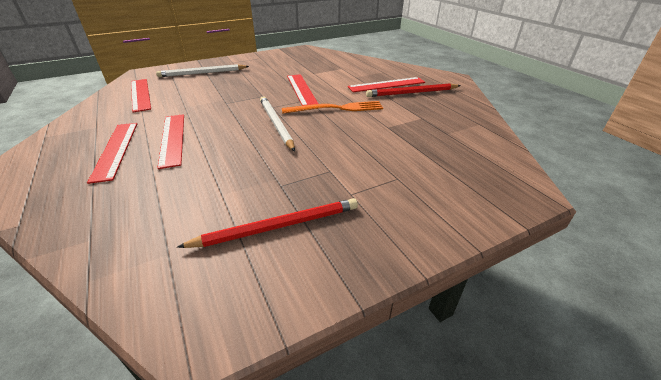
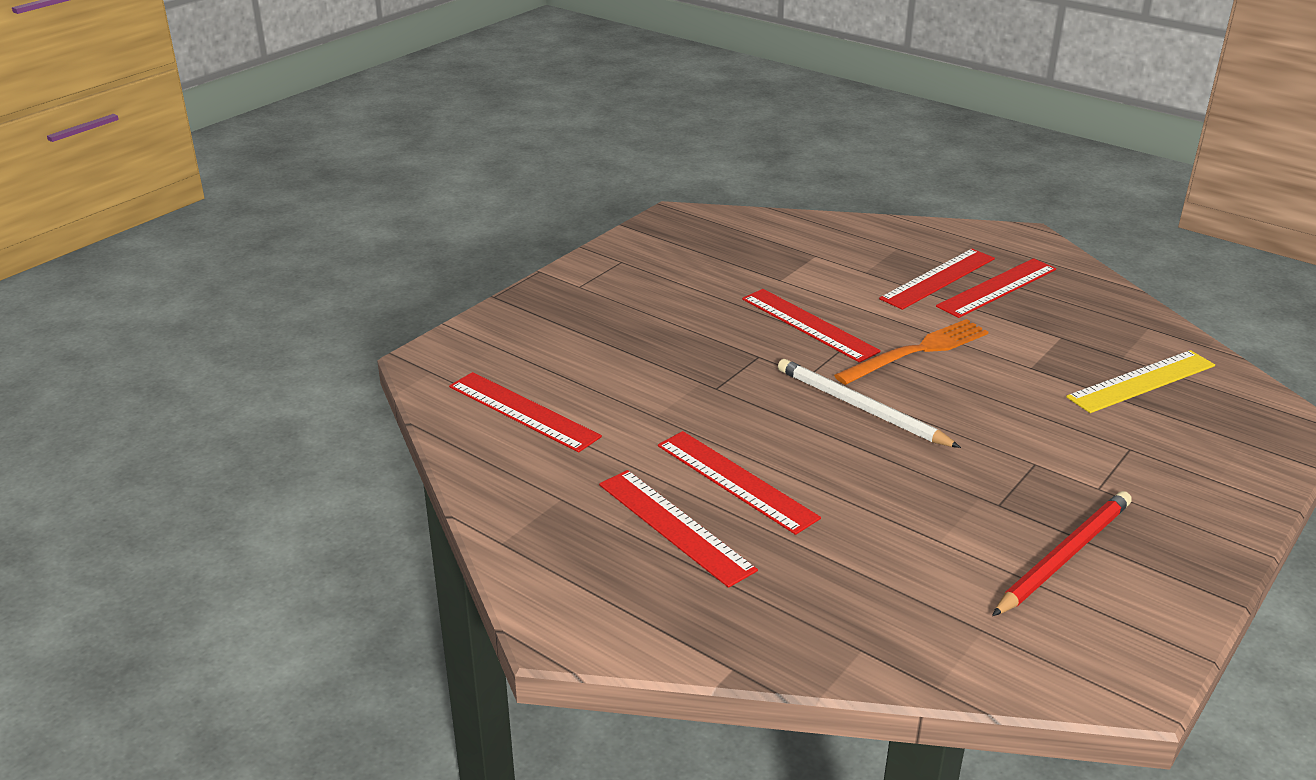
camera: 25 degrees left, 5 degrees down
(203, 73) = (564, 329): white pencil -> none
(412, 93) = (997, 288): red pencil -> red ruler
(445, 147) = (1141, 381): none -> yellow ruler

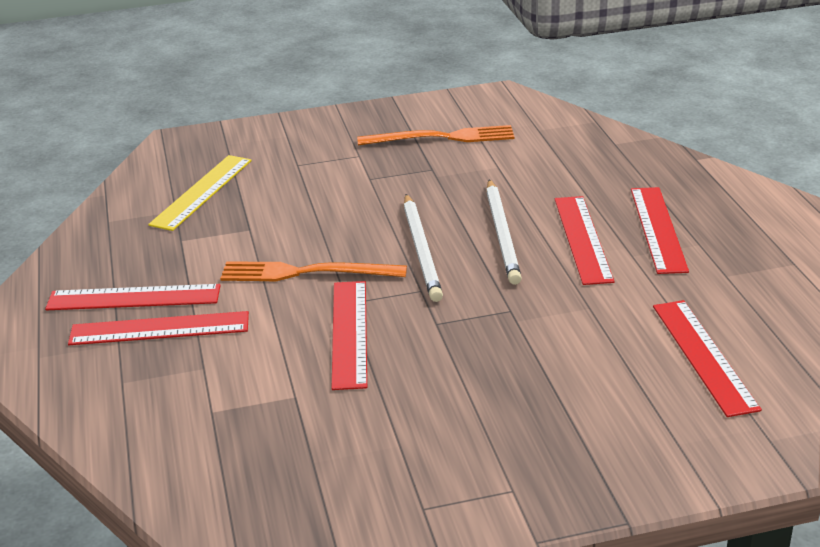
camera: 140 degrees left, 0 degrees up
(816, 454) = (502, 234): none -> white pencil
(1063, 556) = (442, 137): red pencil -> orange fork
(1141, 381) = (202, 192): yellow ruler -> yellow ruler turned 75 degrees counterclockwise

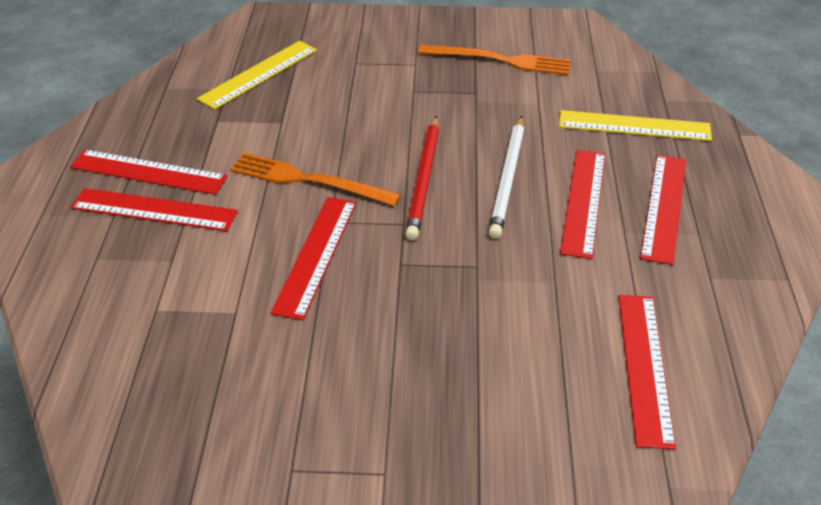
camera: 15 degrees right, 10 degrees up
(421, 250) = (424, 179): white pencil -> red pencil
(598, 169) = (634, 126): none -> yellow ruler

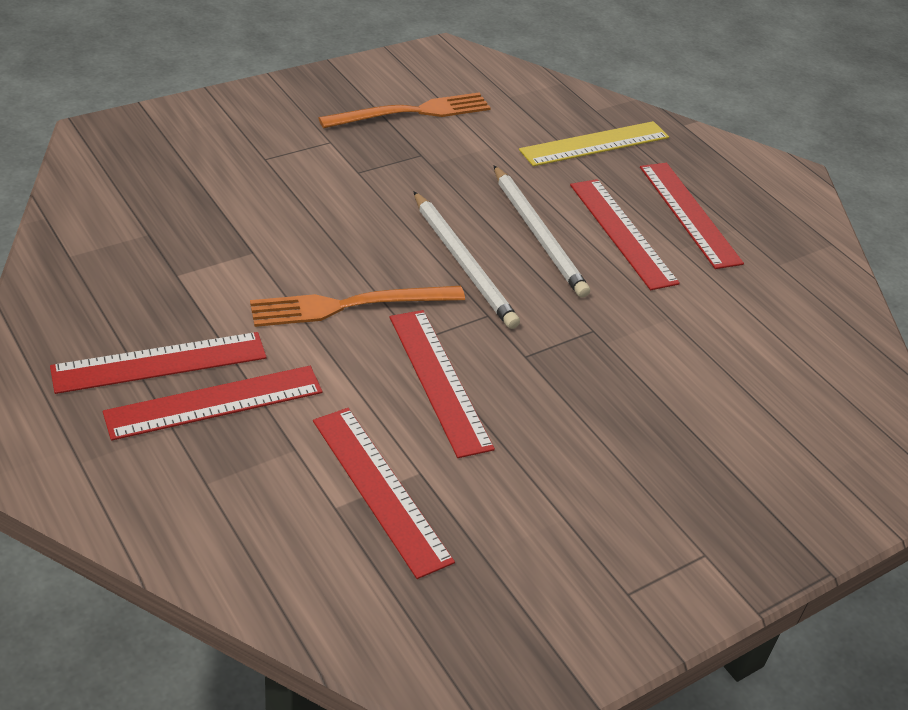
camera: 40 degrees left, 0 degrees up
(259, 74) = (168, 205): yellow ruler -> none
(424, 179) = (463, 262): red pencil -> white pencil
(644, 367) = (805, 363): red ruler -> red ruler (380, 489)

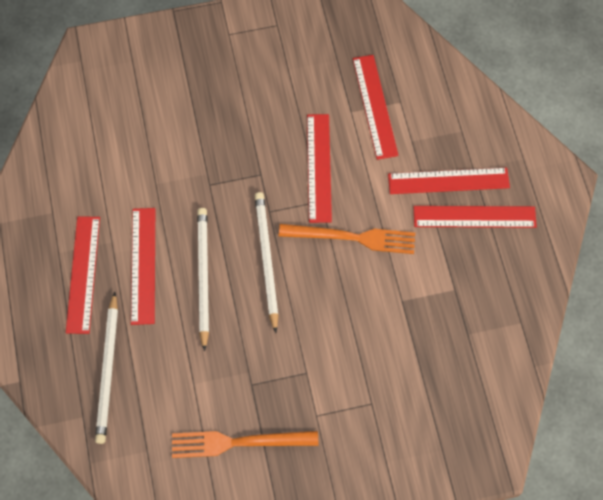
camera: 155 degrees left, 25 degrees up
(595, 144) = (108, 370): yellow ruler -> white pencil

